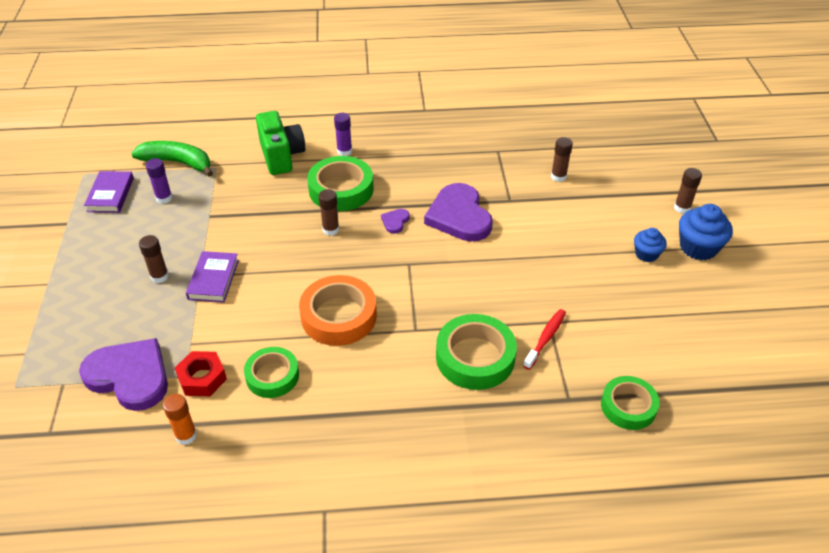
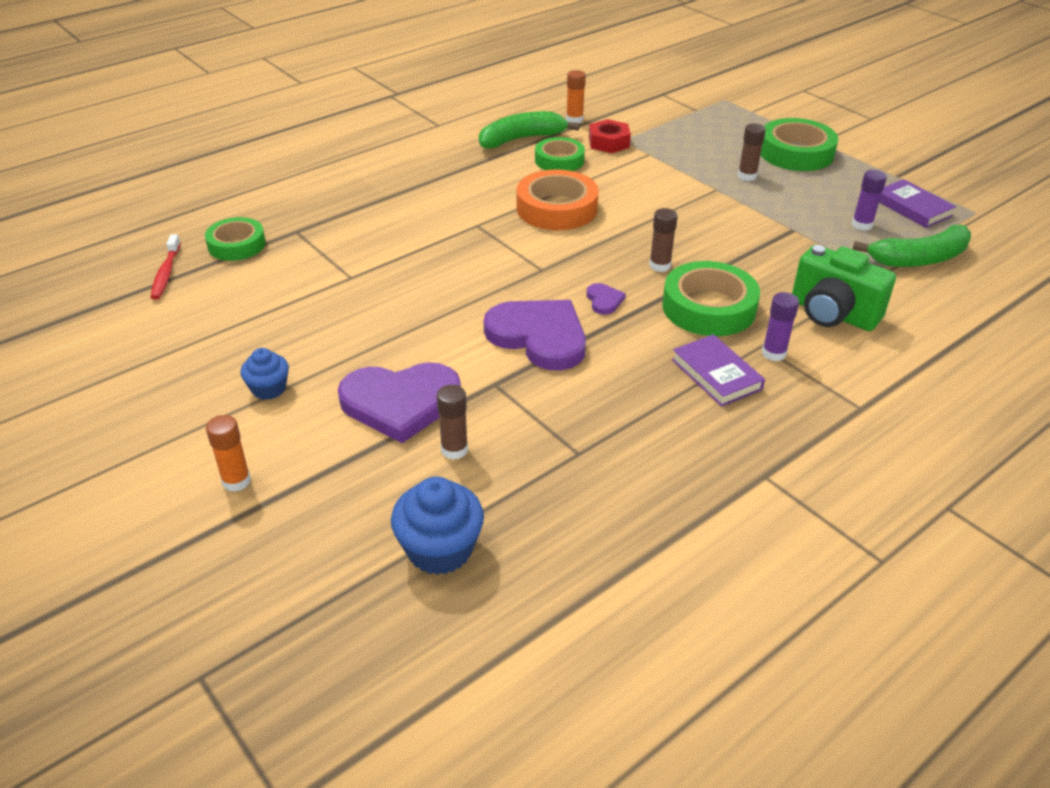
camera: 145 degrees right, 5 degrees down
(130, 376) = (660, 127): purple heart -> purple heart (400, 403)
(213, 279) = (700, 190): purple book -> purple book (716, 374)
(269, 430) = (522, 139): none -> green banana
(475, 357) = (403, 227): green tape -> green tape (796, 153)
(546, 338) = (345, 263): red toothbrush -> red toothbrush (166, 273)
(682, 208) = (236, 481): brown glue stick -> orange glue stick
(698, 247) = (197, 427): blue cupcake -> blue cupcake (440, 549)

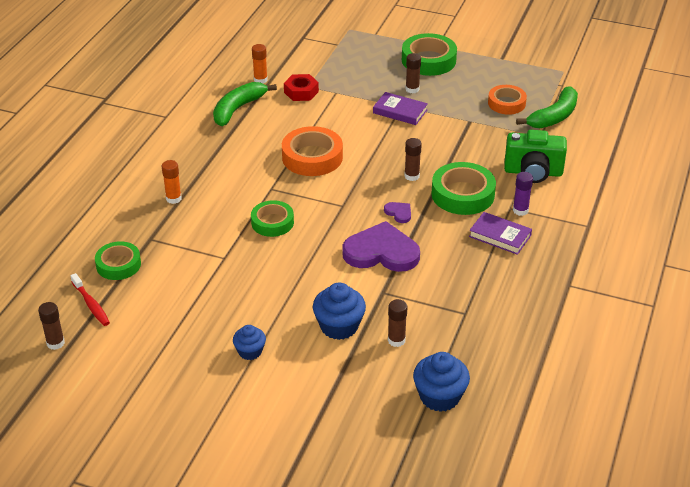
camera: 30 degrees left, 0 degrees up
(89, 298) = (55, 343): none -> brown glue stick
(236, 481) = (290, 412): orange glue stick -> orange glue stick (173, 199)
(400, 403) = (339, 326): purple heart -> blue cupcake
(559, 160) = (280, 118): green tape -> green tape (272, 222)
(862, 225) = (506, 103): purple glue stick -> orange tape
(912, 208) = (526, 80): purple book -> purple book (400, 111)

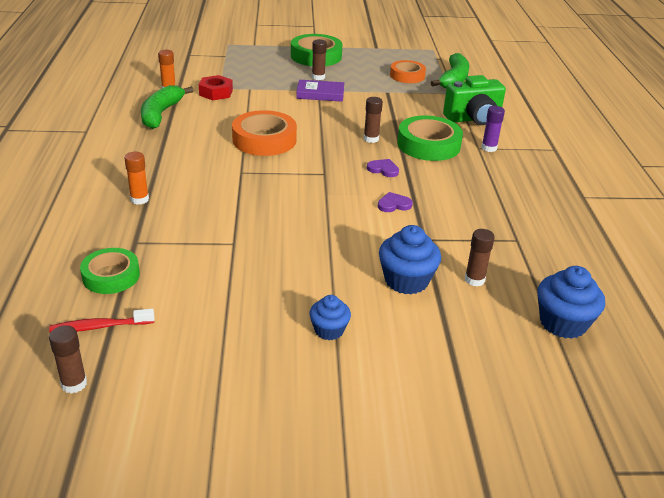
camera: 25 degrees left, 5 degrees down
(91, 304) = (99, 326): red toothbrush -> red toothbrush turned 135 degrees clockwise
(272, 222) = (264, 200): green tape -> none
(381, 252) = (394, 204): purple heart -> purple heart, size x0.43
(500, 236) = (489, 170): purple book -> none

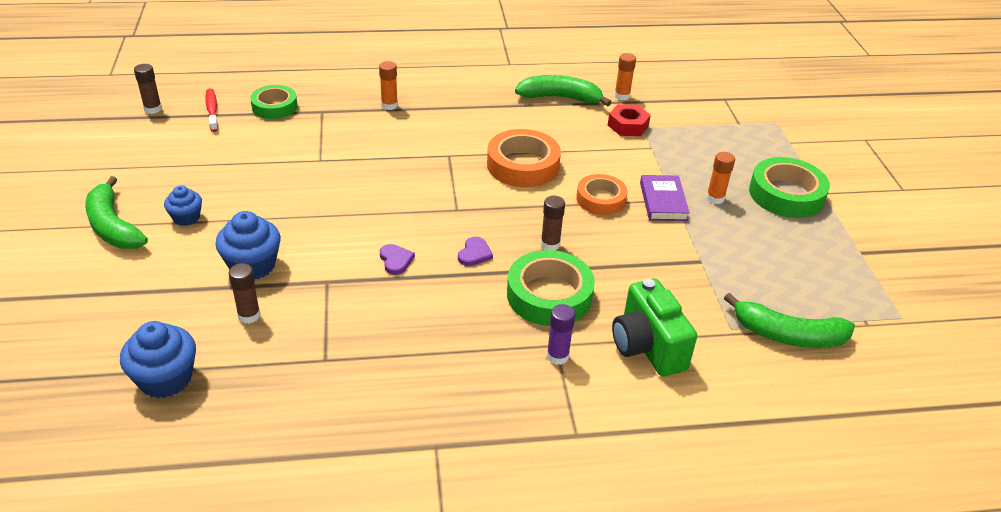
camera: 85 degrees right, 5 degrees up
(318, 77) = (715, 198): brown glue stick -> orange glue stick
(343, 388) = (113, 226): none -> green banana
(407, 76) = (770, 283): orange tape -> orange tape (601, 199)

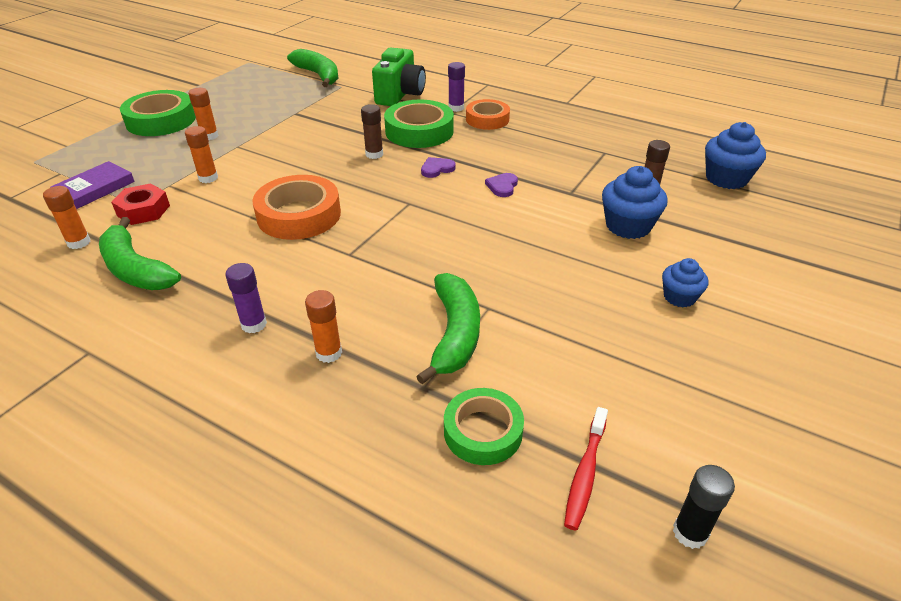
camera: 140 degrees left, 0 degrees up
(113, 226) = (768, 319): green banana -> green banana (454, 334)
(153, 109) = (690, 533): brown glue stick -> black glue stick
(448, 101) = (254, 324): none -> purple glue stick
(601, 199) = (287, 166): orange tape -> orange tape (487, 119)
(636, 163) = (208, 178): none -> orange glue stick
(663, 201) = (247, 148): purple book -> purple book (95, 189)

